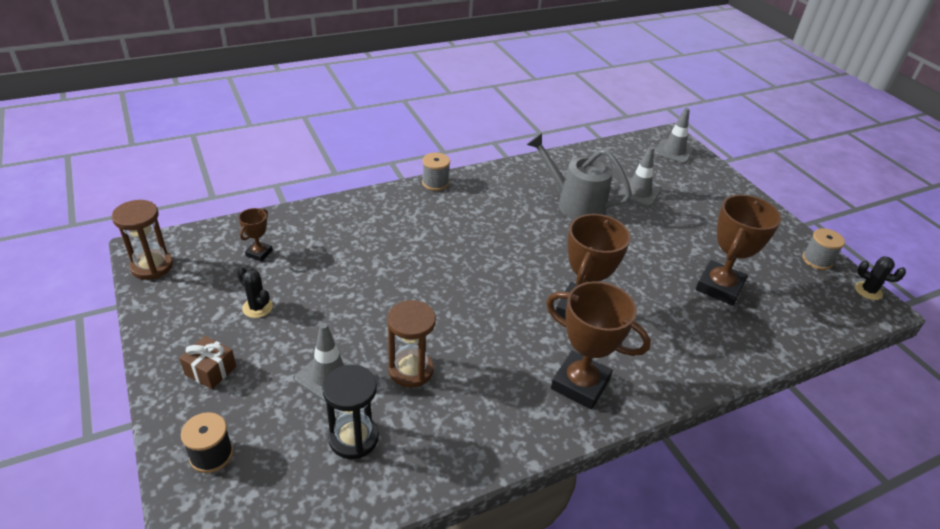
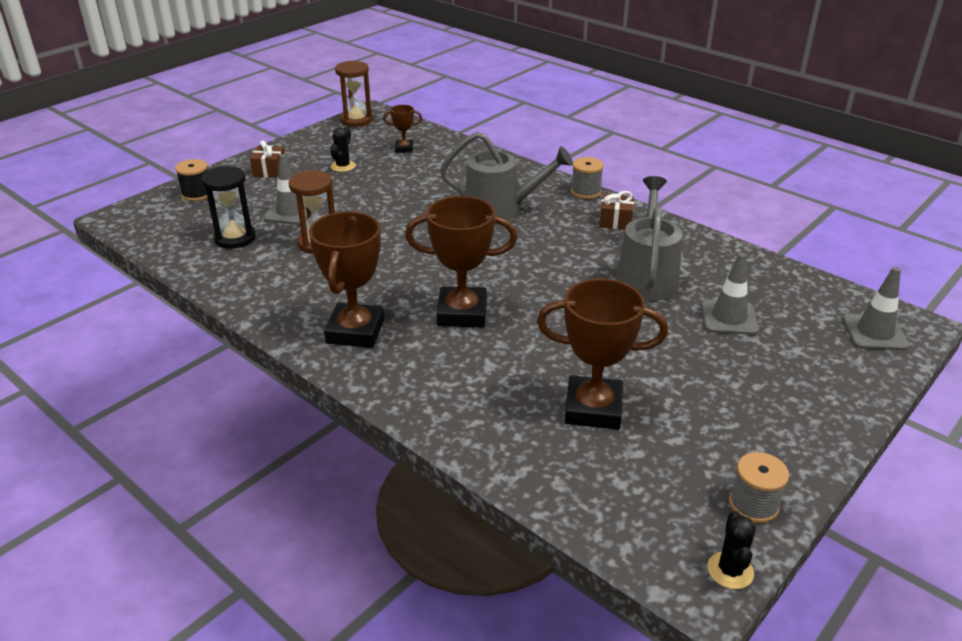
camera: 70 degrees right, 5 degrees down
(431, 235) = (501, 209): none -> grey watering can
(490, 187) = (615, 221): none -> brown gift

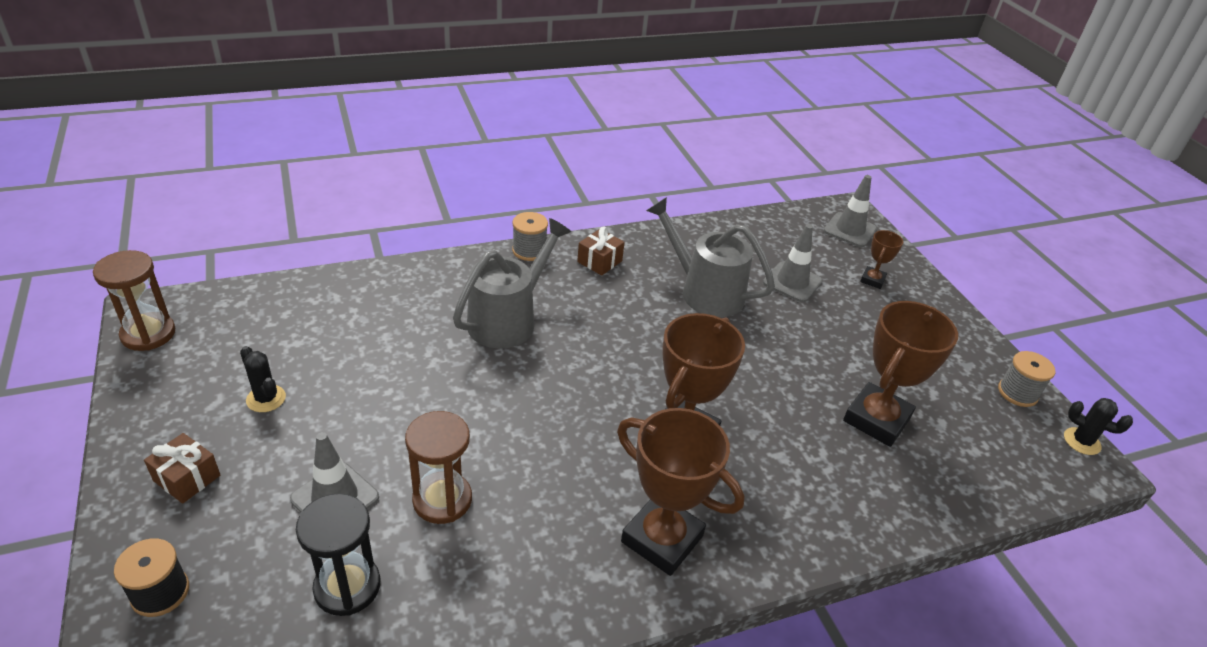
camera: 65 degrees left, 5 degrees up
(404, 148) = (285, 327): brown trophy -> brown trophy (872, 280)

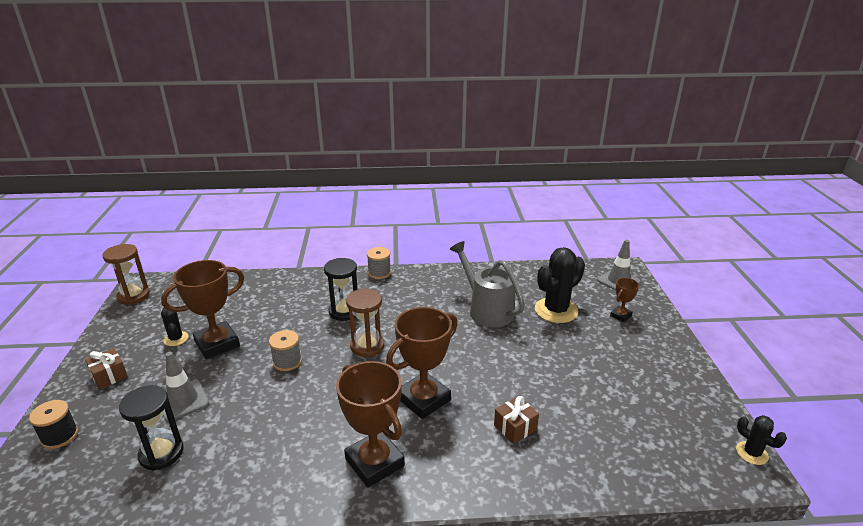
camera: 20 degrees right, 10 degrees down
(442, 500) = (245, 412): brown hourglass -> brown hourglass (367, 346)
(508, 319) = (344, 311): grey watering can -> black hourglass
(599, 261) = (422, 284): brown gift -> brown gift (515, 427)
(792, 282) = (556, 310): grey traffic cone -> black cactus
(876, 419) = (577, 410): brown trophy -> brown trophy (217, 344)
(1017, 393) = (708, 409): grey spool -> grey spool (287, 361)

